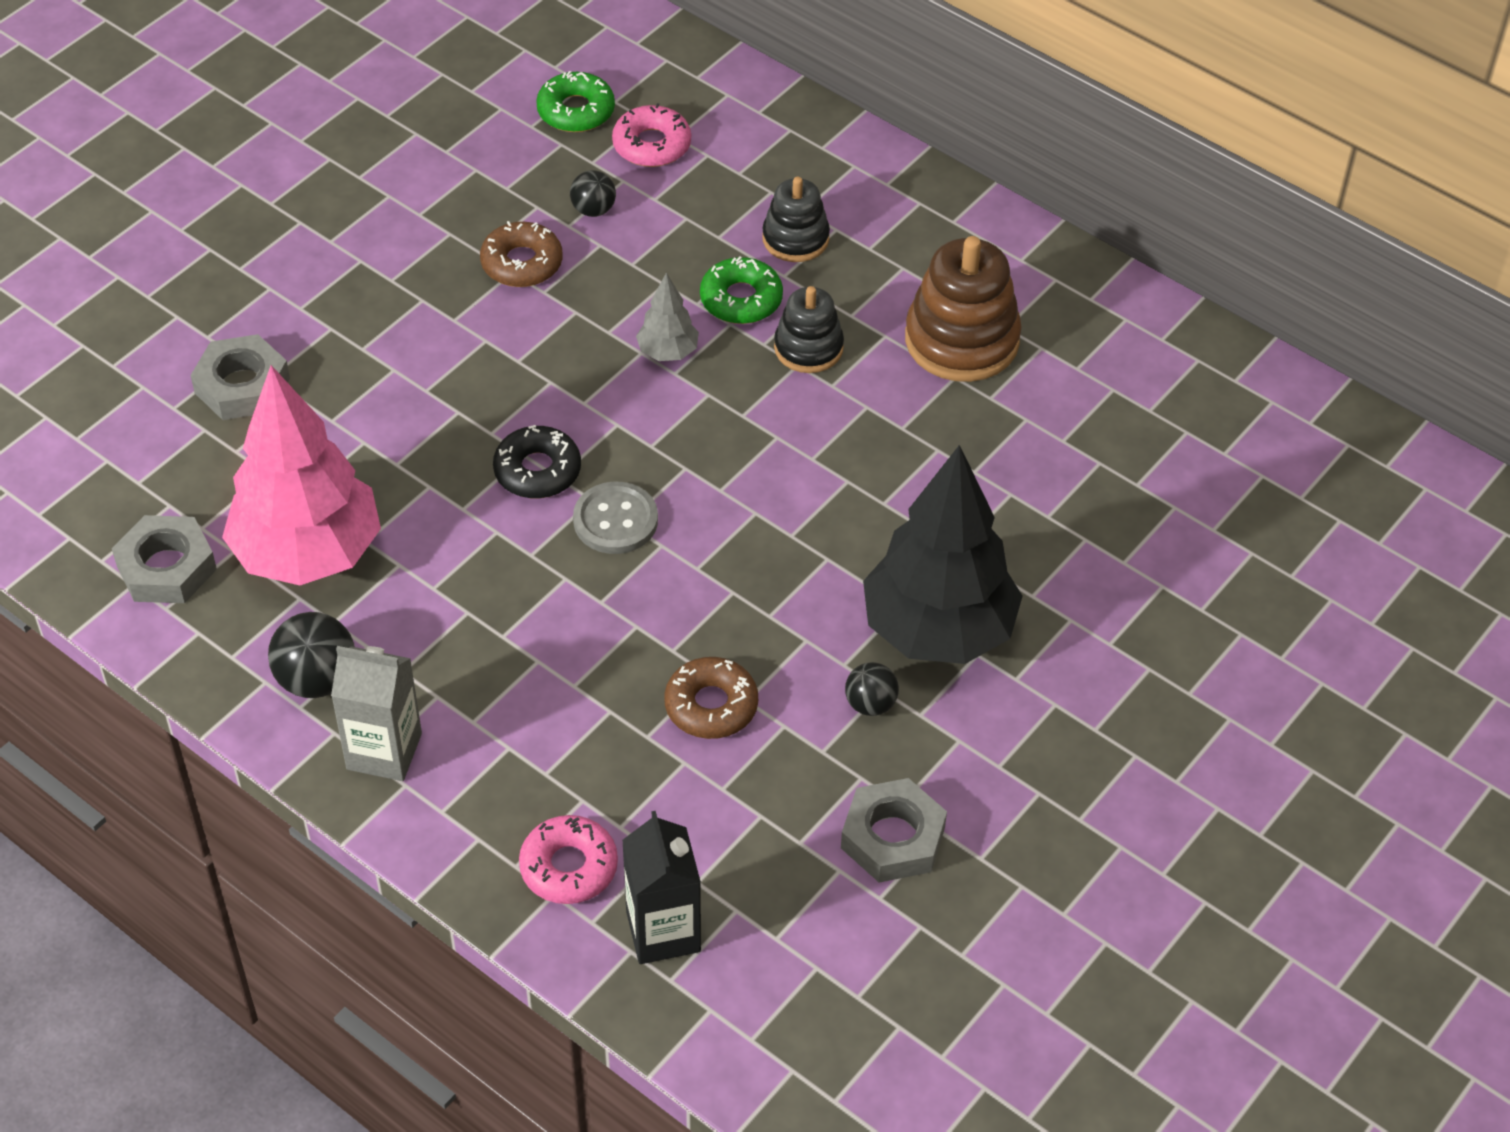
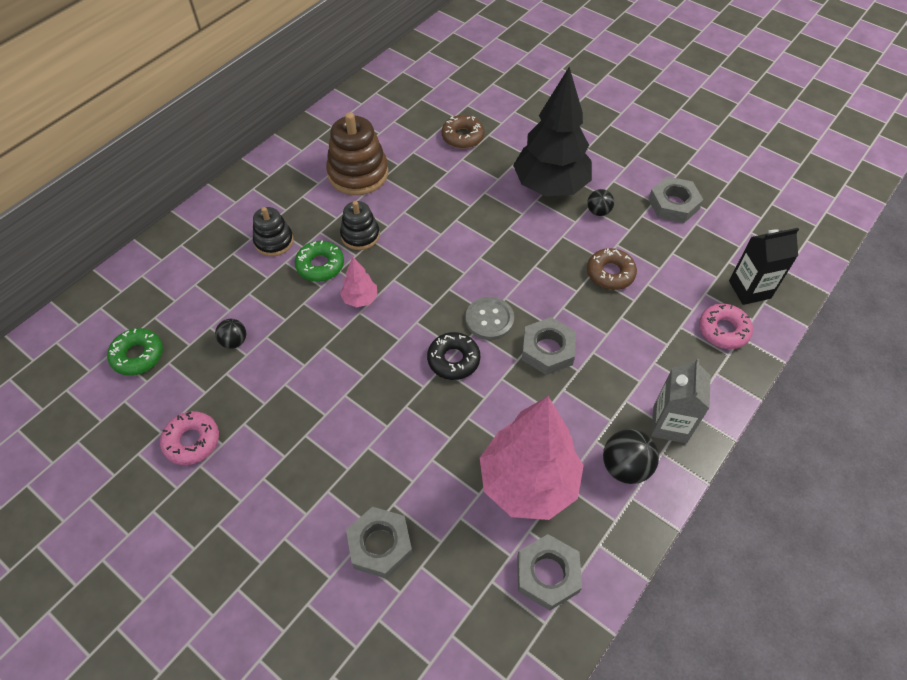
camera: 90 degrees left, 5 degrees up
(522, 263) = (277, 378): brown donut -> brown donut (462, 136)
(547, 597) = (547, 350): none -> grey nut
(652, 145) = (180, 312): pink donut -> pink donut (192, 441)
(668, 352) = (360, 299): grey tree -> pink tree

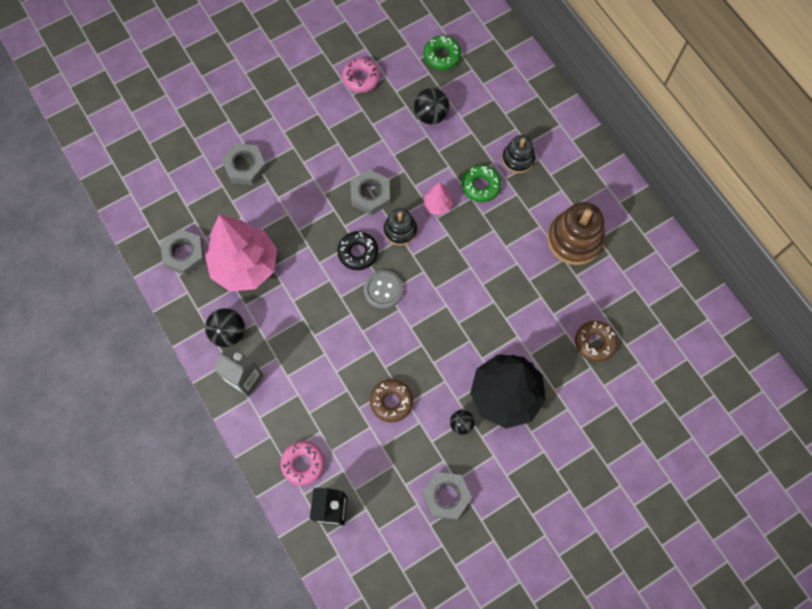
camera: 110 degrees right, 15 degrees up
(234, 341) = (431, 115): black ball -> black ball, size x1.61
(360, 235) = (502, 222): black stacking toy -> black stacking toy (400, 230)
(547, 350) = (340, 321): grey nut -> grey nut (370, 195)

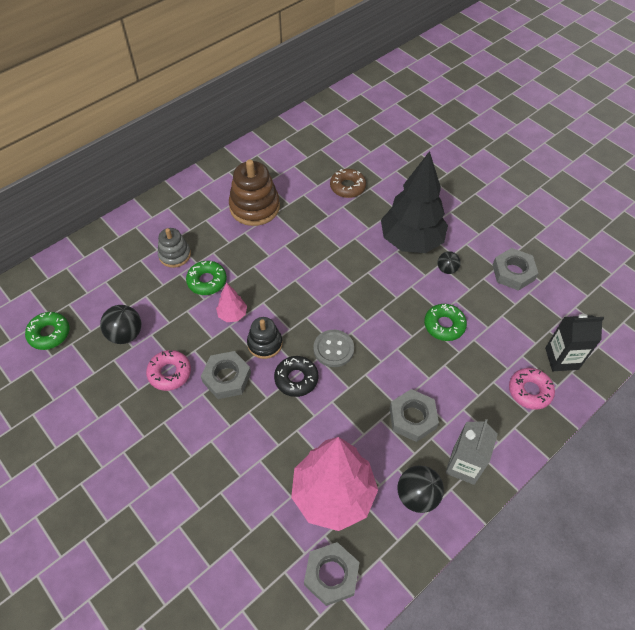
camera: 100 degrees left, 15 degrees down
(245, 167) = (202, 524): grey nut -> grey nut (412, 418)
(361, 78) = (75, 411): pink donut -> pink donut (169, 373)
(391, 402) = (444, 325): brown donut -> green donut
(518, 159) = (175, 255): black stacking toy -> grey stacking toy

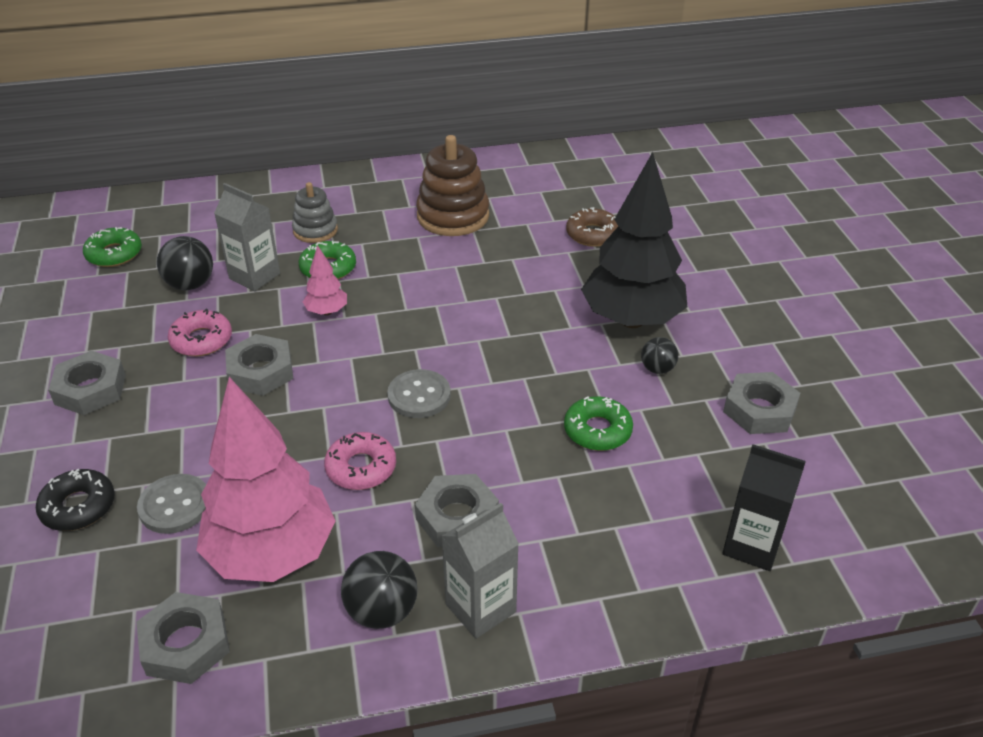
camera: 30 degrees right, 15 degrees down
(127, 444) = (90, 389): none -> grey nut
(164, 308) = (254, 276): none -> grey carton
(252, 495) = (175, 505): none -> grey button
(265, 343) = (338, 355): black stacking toy -> none
(296, 379) = (342, 407): black donut -> black donut (78, 507)
(529, 391) = (663, 563): pink donut -> pink donut (361, 468)

